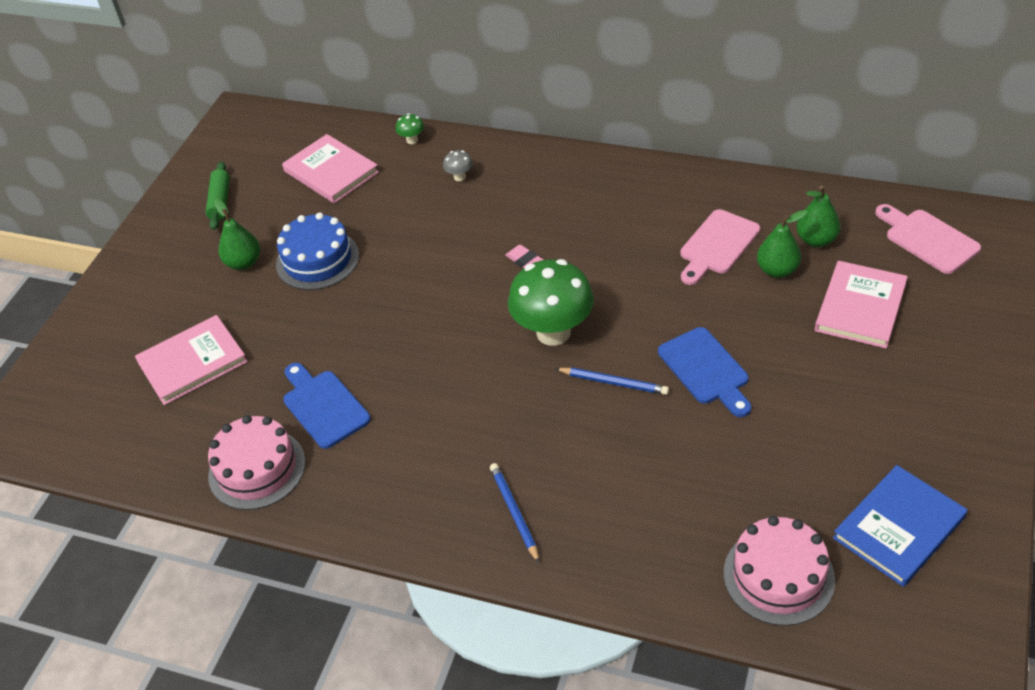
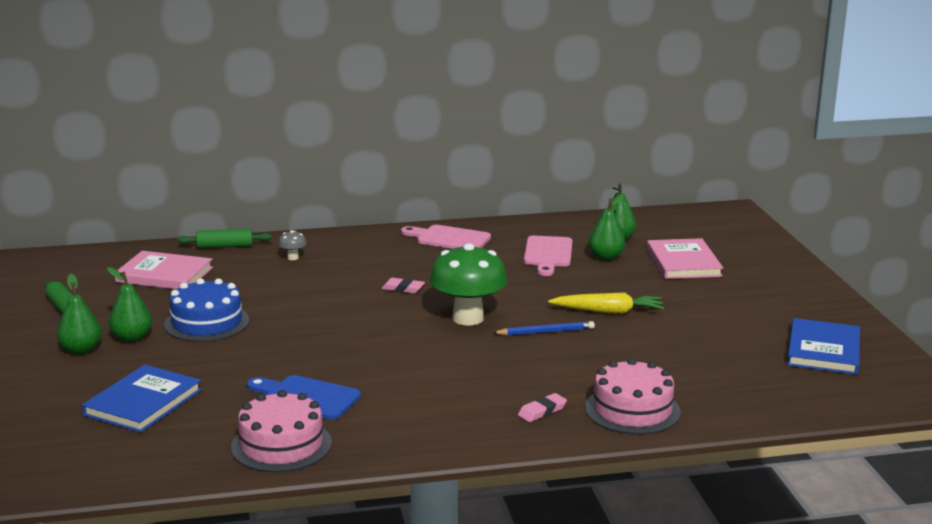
camera: 35 degrees left, 25 degrees down
(192, 362) = (143, 402): pink book -> blue book
(195, 267) = (81, 350): none -> green pear
(412, 140) = (225, 246): green mushroom -> green rolling pin
(514, 512) = (542, 411): blue pencil -> pink eraser
(706, 370) = (608, 311): blue cutting board -> yellow carrot
(778, 576) = (772, 391): pink cake -> pink cake (632, 410)
(928, 239) = (693, 226): pink cutting board -> pink cutting board (449, 239)

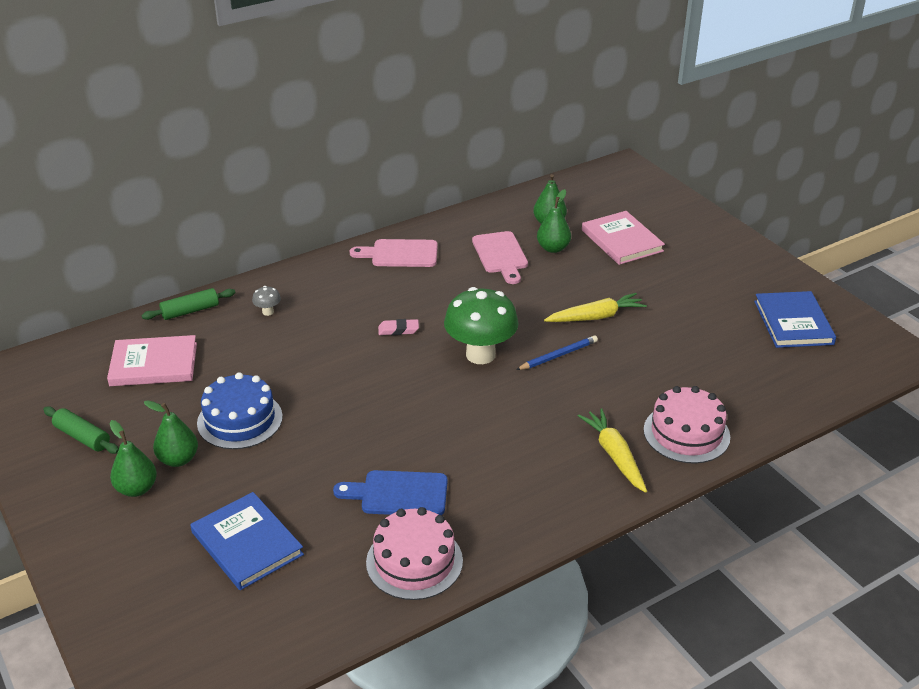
camera: 20 degrees left, 15 degrees up
(143, 402) = (247, 543): blue book -> blue book turned 45 degrees counterclockwise
(542, 411) = (614, 455): pink eraser -> yellow carrot

